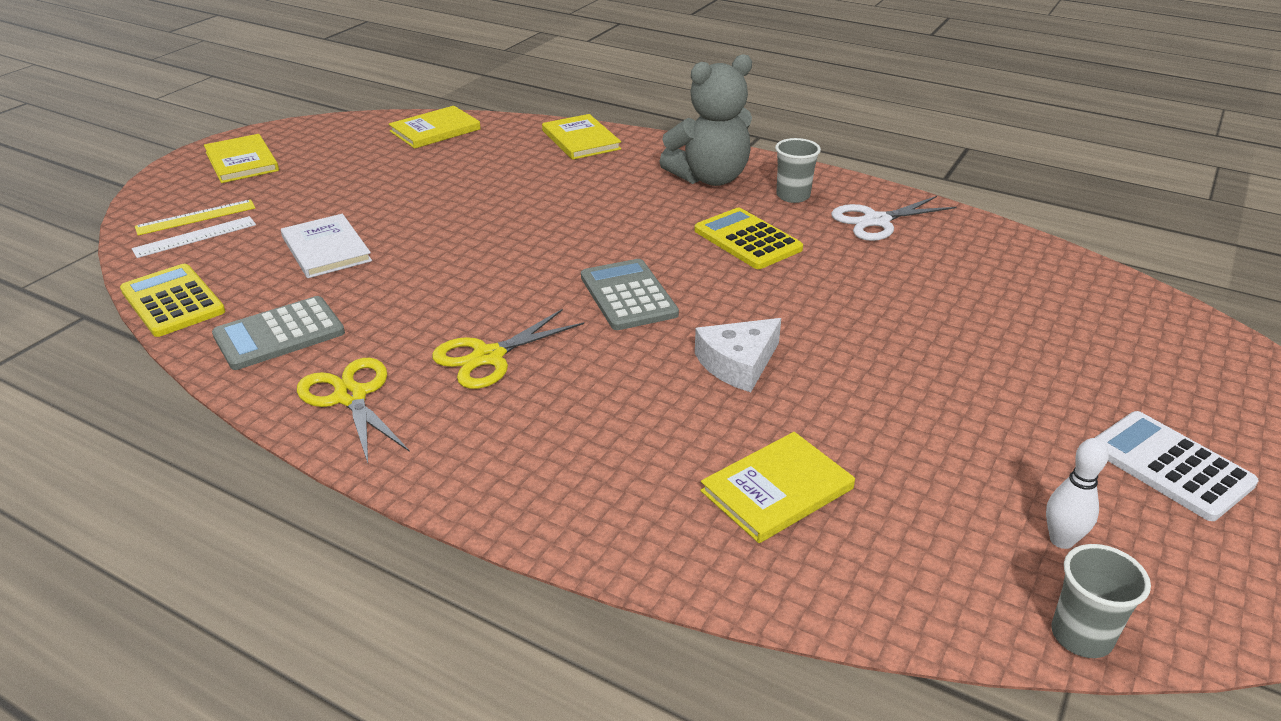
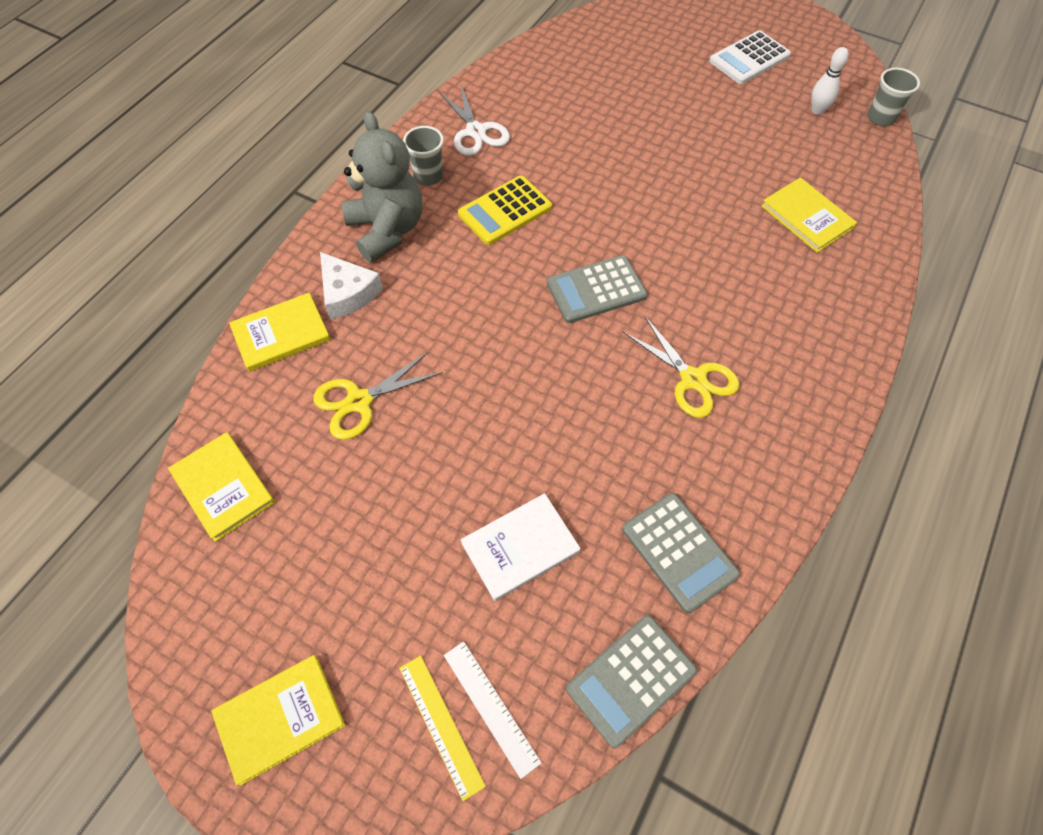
camera: 90 degrees left, 25 degrees up
(172, 301) = (631, 680): yellow calculator -> grey calculator
(351, 396) = (760, 470): yellow scissors -> yellow scissors (359, 401)
(738, 364) = (681, 227): white cheese -> white cheese (348, 293)

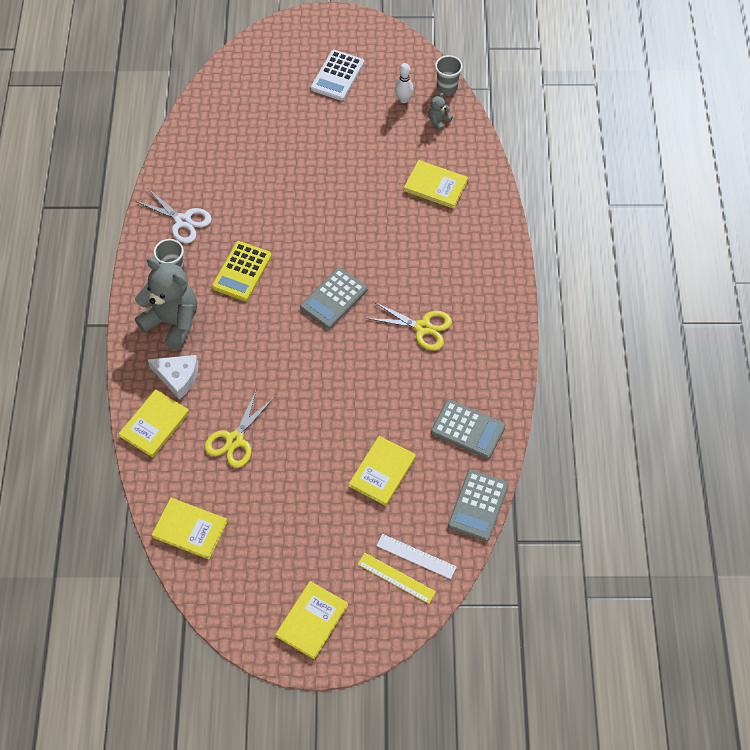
camera: 30 degrees left, 0 degrees up
(520, 547) = (382, 472): white book -> yellow book
(850, 149) = (438, 121): none -> grey teddy bear

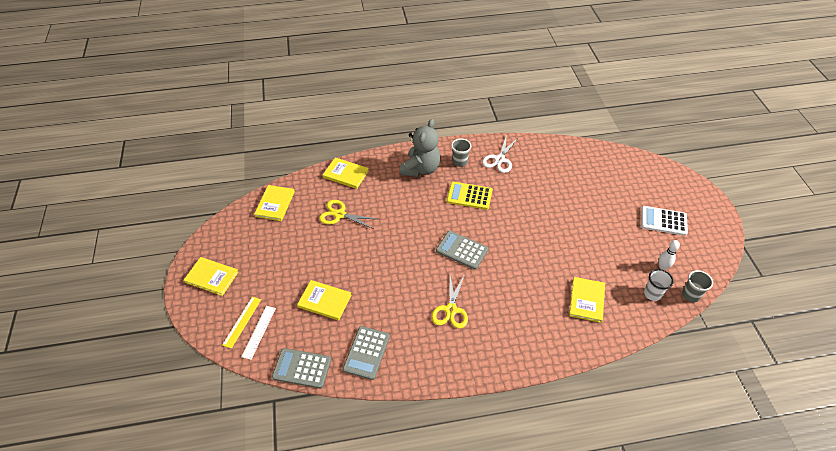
camera: 80 degrees right, 10 degrees down
(178, 377) = (381, 179): white cheese -> none
(438, 121) = (652, 294): grey teddy bear -> white cup

